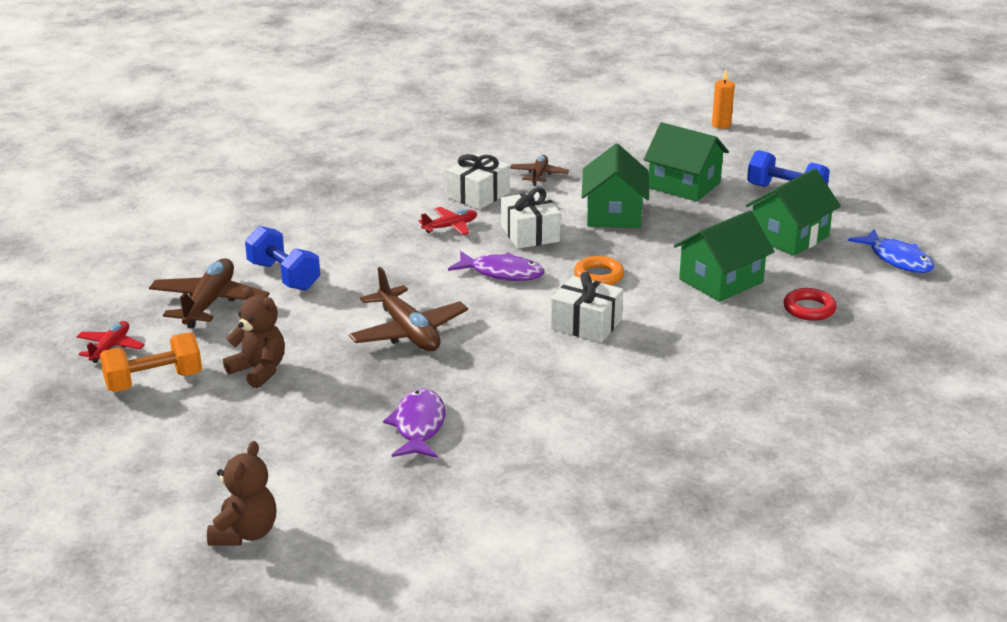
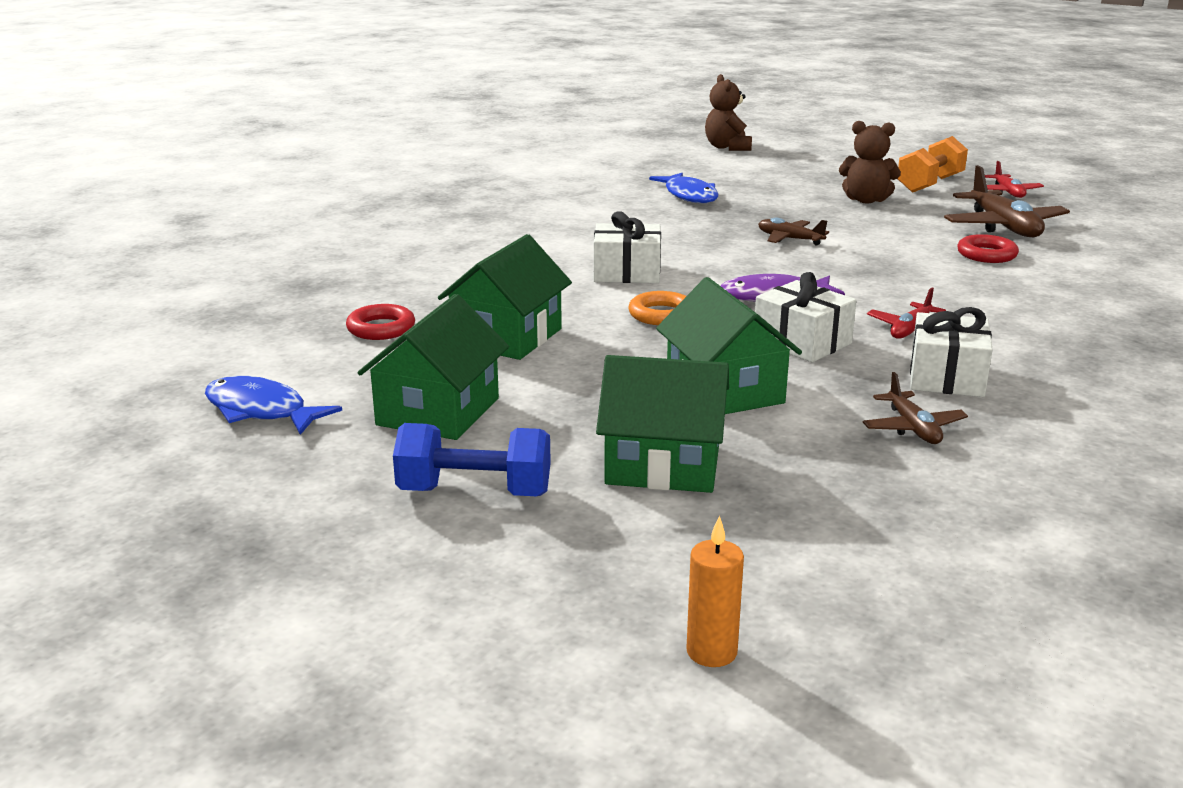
camera: 155 degrees right, 5 degrees down
(283, 276) = (986, 254): blue dumbbell -> red ring
(408, 332) = (789, 239): brown plane -> brown plane, size x0.57
(418, 426) = (689, 195): purple fish -> blue fish

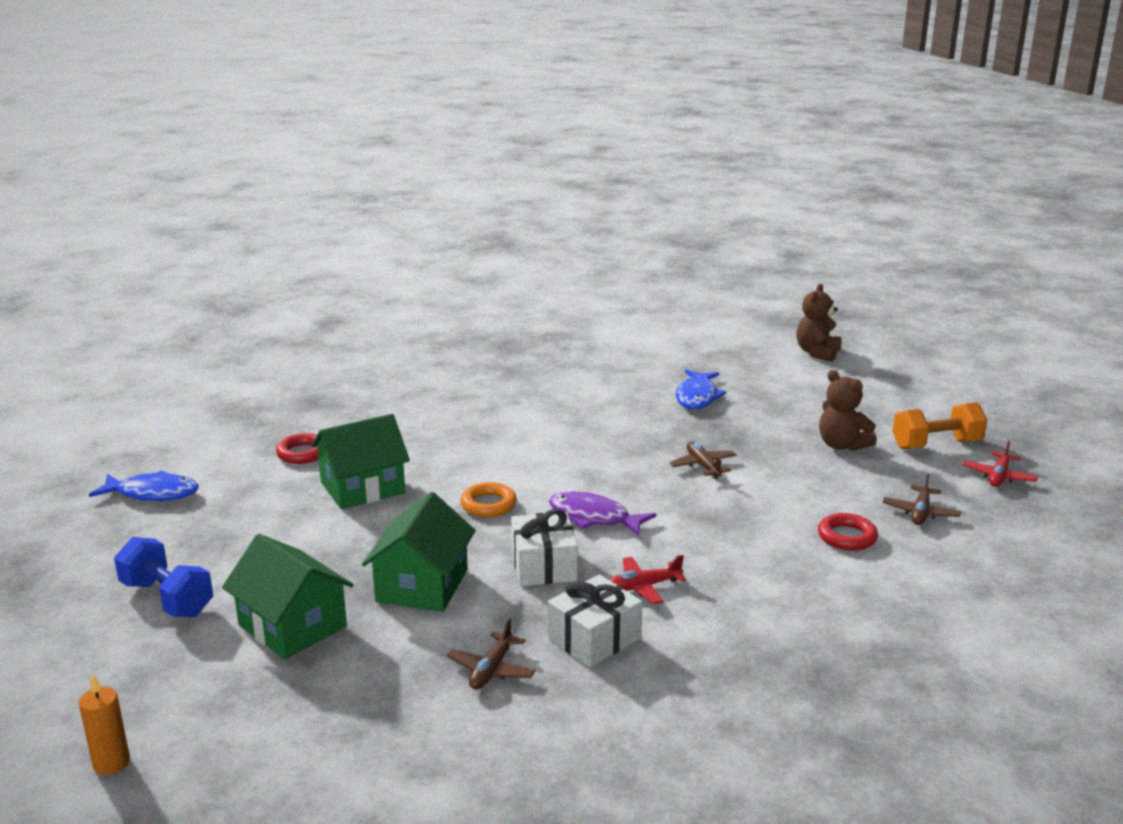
camera: 35 degrees right, 0 degrees up
(261, 411) = (153, 493): blue fish -> blue fish turned 120 degrees clockwise
(438, 411) = (236, 531): green house -> none
(627, 272) = (527, 458): white gift -> none
(1003, 226) = (920, 513): brown plane -> brown plane, size x0.57

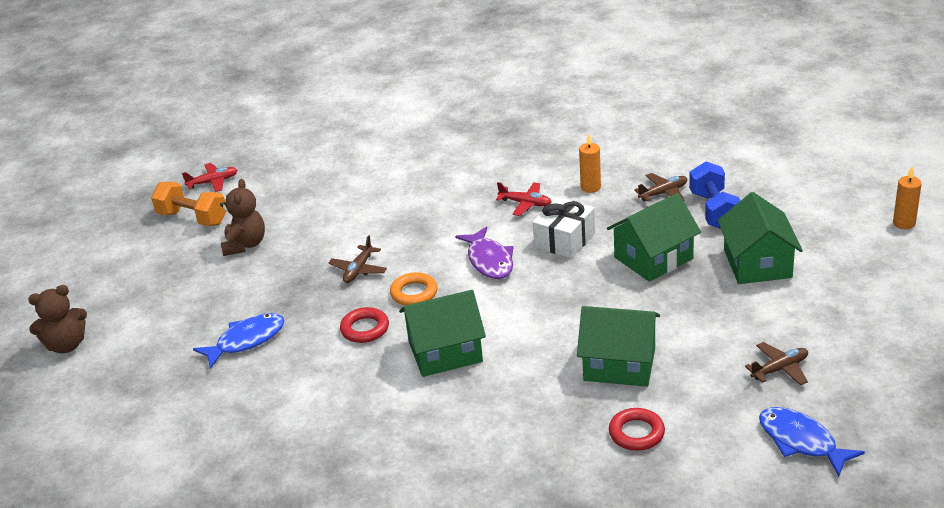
camera: 135 degrees left, 10 degrees up
(167, 598) = (832, 319): blue dumbbell -> blue dumbbell (714, 211)
(488, 505) = (544, 303): orange ring -> orange ring (414, 293)
(527, 444) = (445, 351): none -> green house
(594, 638) = (590, 187): white gift -> orange candle
(847, 537) = (369, 184): red ring -> red ring (365, 329)
(920, 513) = (303, 181): brown plane -> brown plane (780, 369)

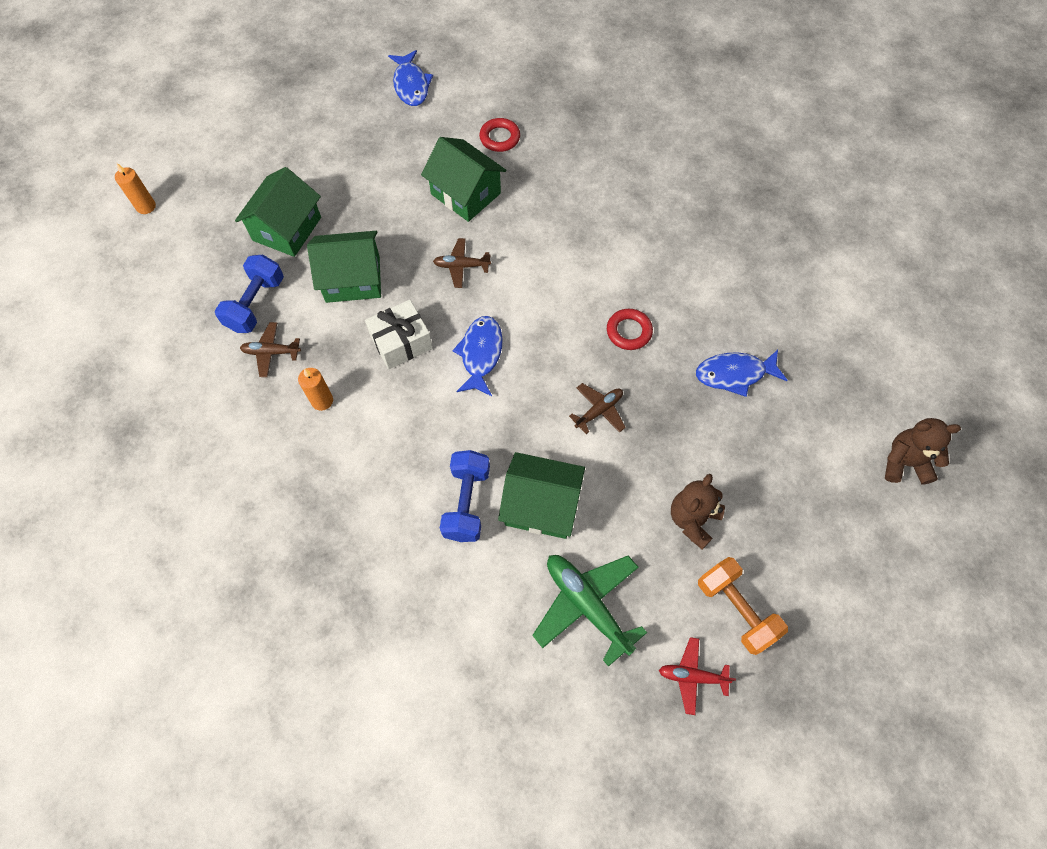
camera: 155 degrees left, 30 degrees up
(304, 181) = (586, 605): none -> green plane
(414, 293) = (567, 351): orange ring -> none
(427, 187) = (466, 502): none -> blue dumbbell
(445, 351) = (579, 272): green house -> green house (541, 505)
(489, 261) = (480, 354): purple fish -> blue fish
(525, 203) = (395, 414): red plane -> none
(780, 369) = (370, 136): brown plane -> brown plane (461, 266)

